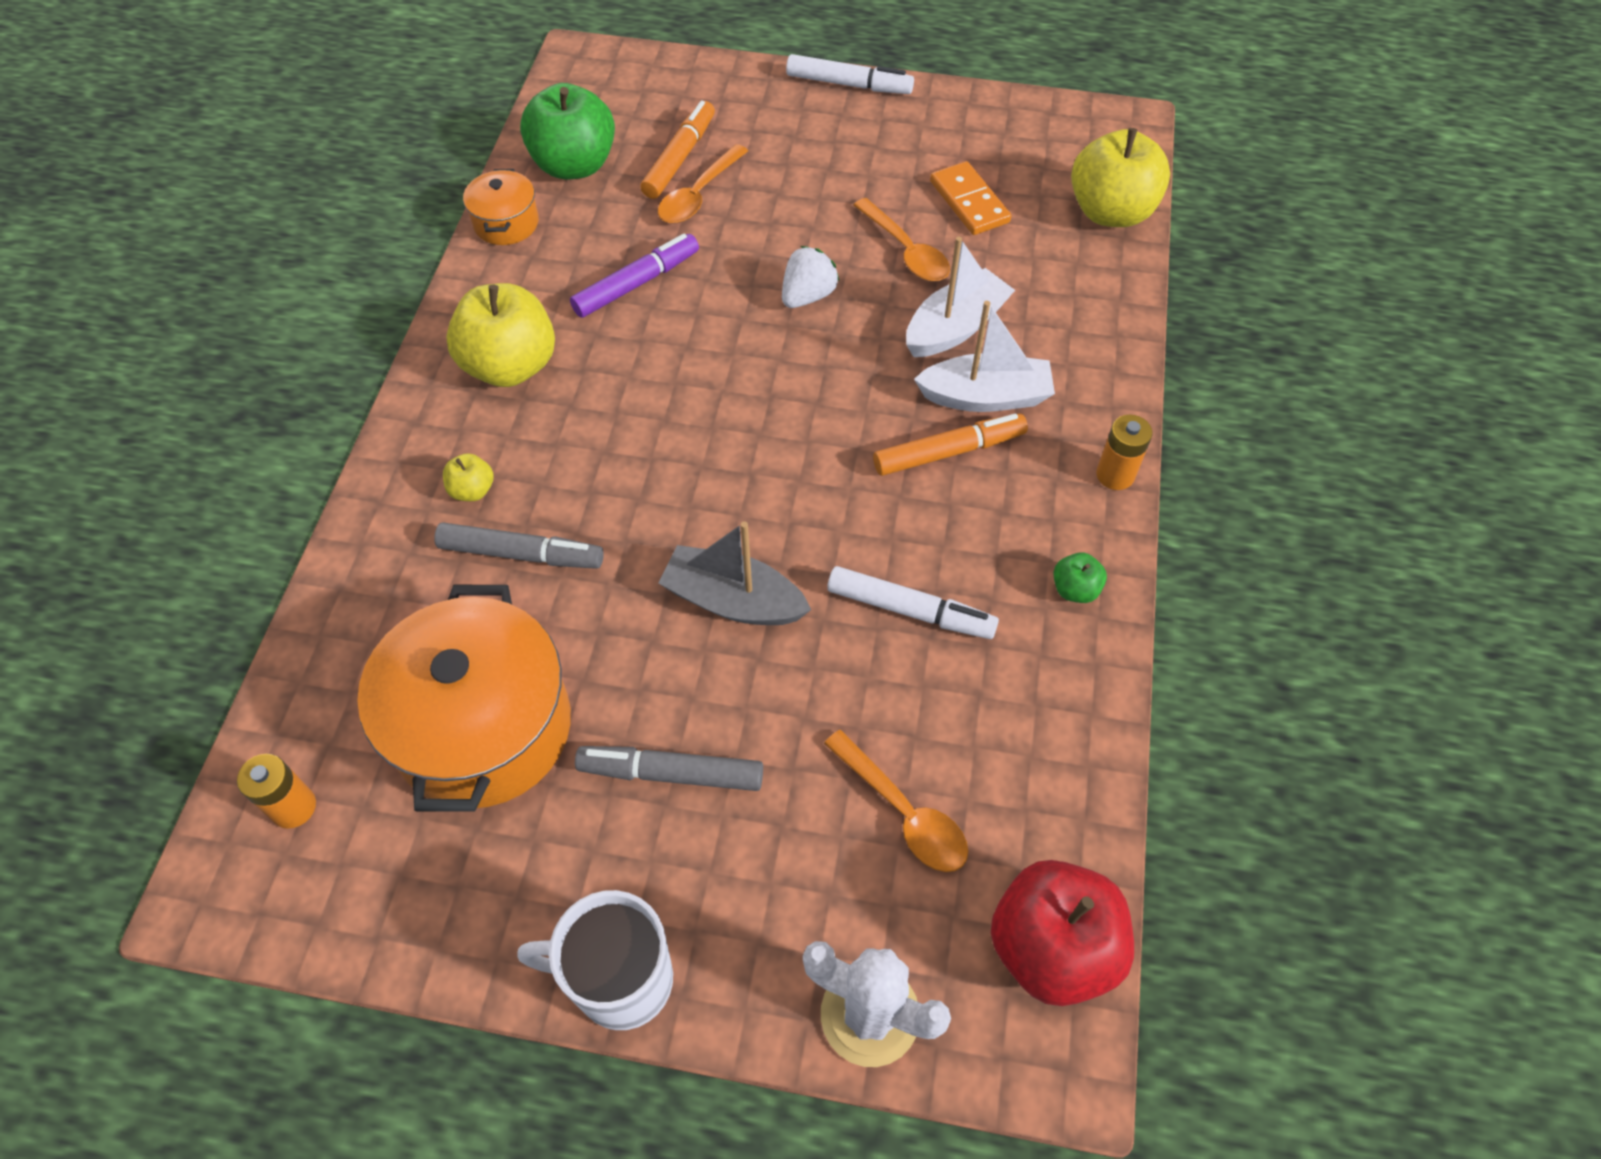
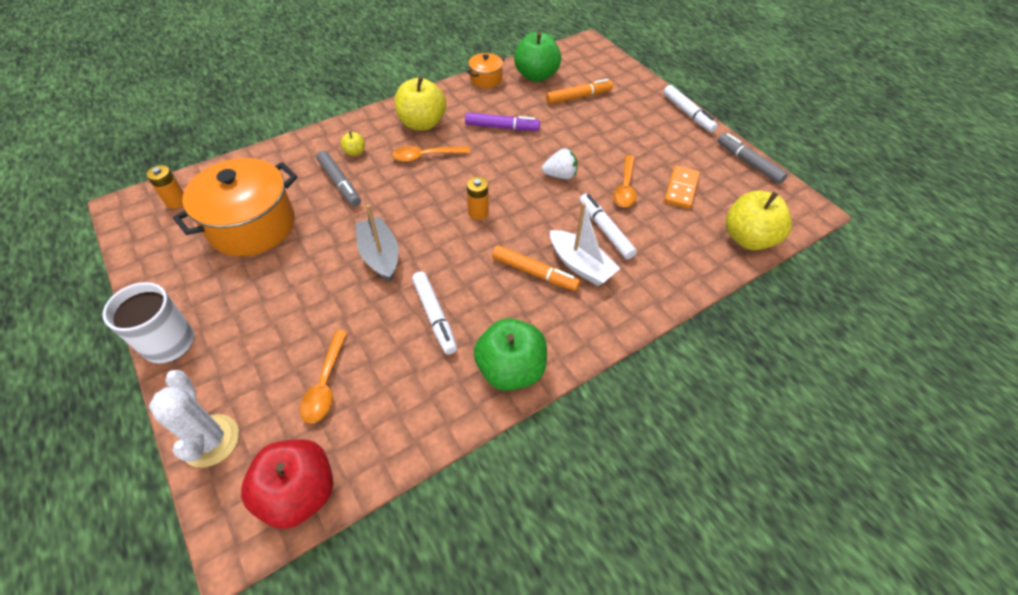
camera: 45 degrees right, 5 degrees down
(671, 773) = (278, 292): grey marker -> grey marker (748, 163)
(699, 195) = (568, 113): orange spoon -> orange spoon (426, 156)
(955, 327) = (605, 230): white boat -> white marker
(1075, 589) = (510, 369): green apple -> green apple, size x2.23
(1115, 475) = (595, 342): orange battery -> orange battery (478, 212)

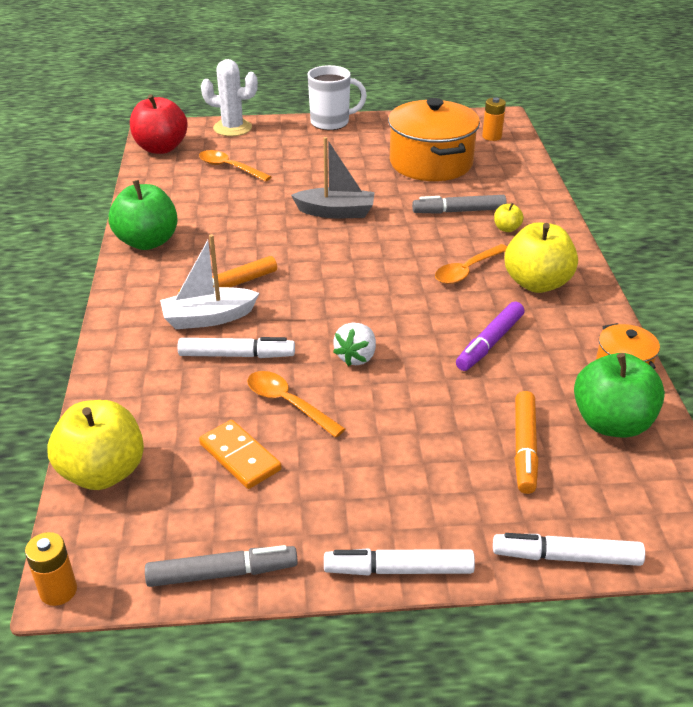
camera: 120 degrees right, 15 degrees down
(426, 156) = (467, 270): orange spoon -> orange spoon turned 150 degrees counterclockwise
(434, 316) = (239, 222): white marker -> white marker (566, 557)
(478, 212) = (344, 278): orange battery -> orange battery (58, 591)

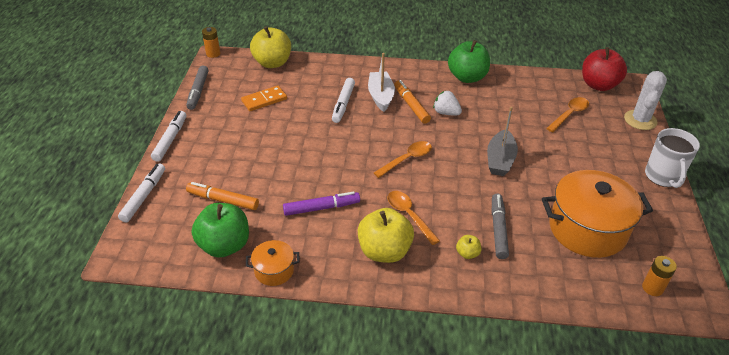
camera: 100 degrees right, 5 degrees up
(288, 404) = (296, 118): orange spoon -> orange spoon (406, 159)
(356, 357) = (327, 147): white strawberry -> white strawberry (446, 113)
(490, 343) = (321, 208): purple marker -> purple marker turned 120 degrees clockwise

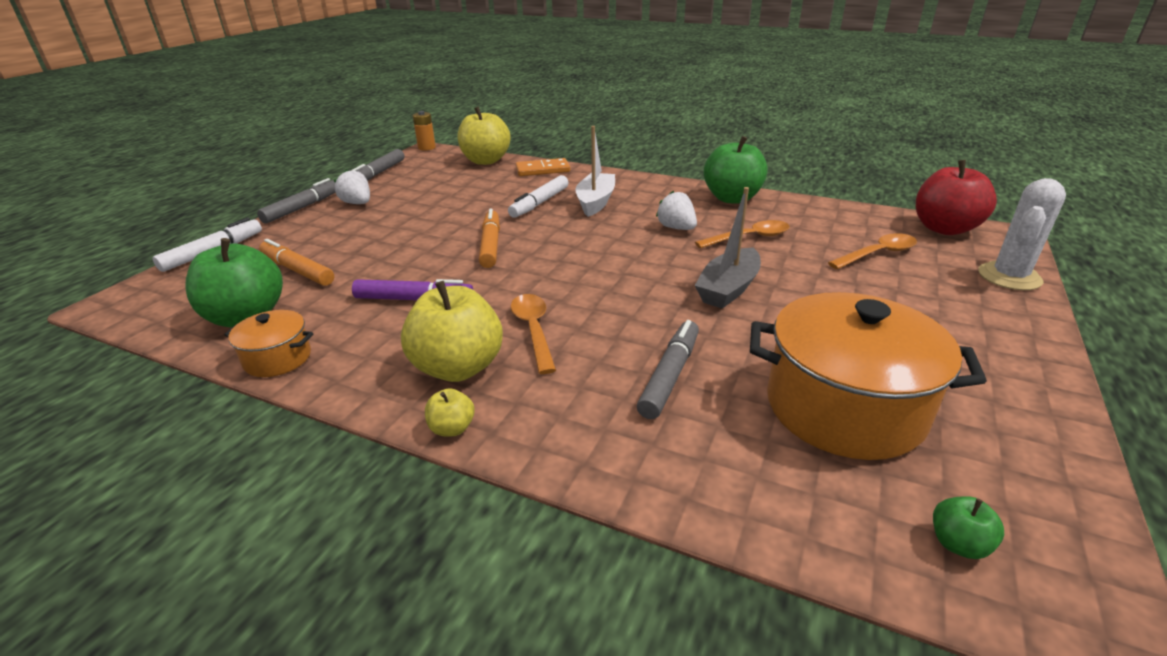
camera: 20 degrees right, 10 degrees down
(170, 139) = (302, 208): white marker -> grey marker
(209, 127) = (357, 203): none -> white strawberry
(264, 100) = (445, 189): orange domino -> orange domino (542, 170)
(406, 159) = (581, 267): orange spoon -> orange spoon (749, 238)
(411, 105) = (631, 215): orange marker -> orange marker (490, 245)
(467, 253) = (592, 398): yellow apple -> yellow apple (452, 428)
(652, 288) = (958, 544): orange battery -> green apple
(663, 177) = (1036, 357): white mug -> none

